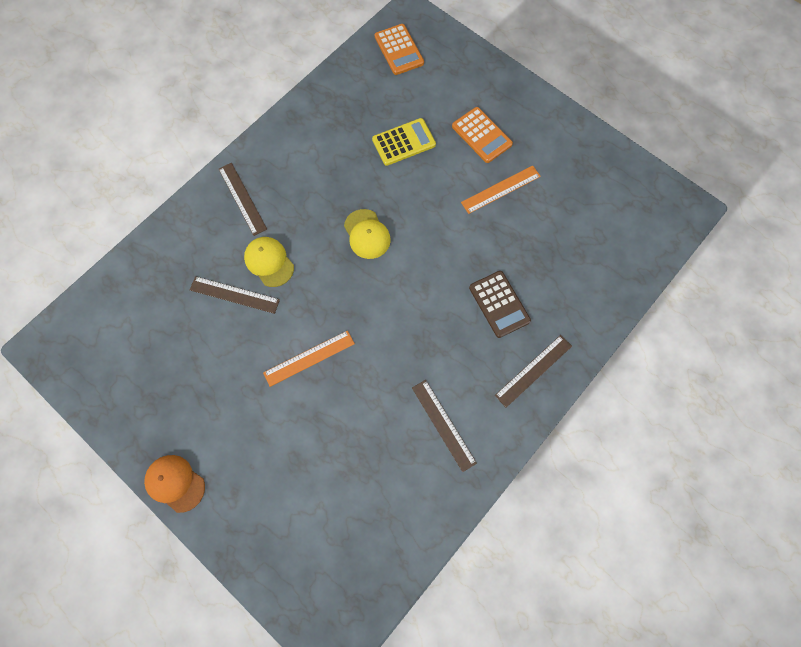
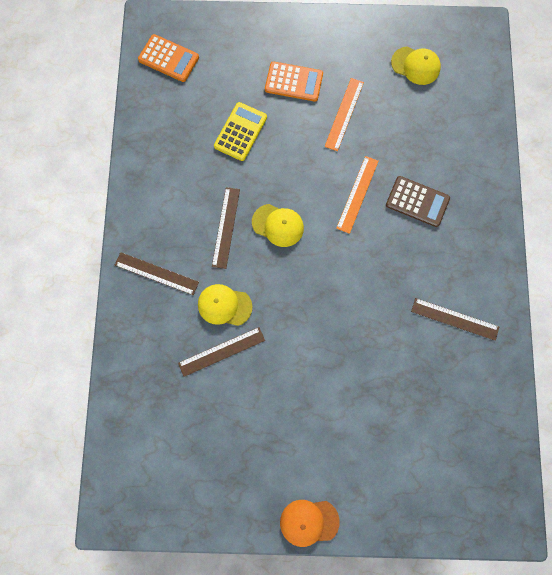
camera: 40 degrees left, 5 degrees up
(309, 358) = (321, 351): orange ruler -> orange ruler (357, 194)
(533, 370) = (480, 230): brown ruler -> brown ruler (226, 227)
(598, 195) = (415, 66): none -> yellow cap

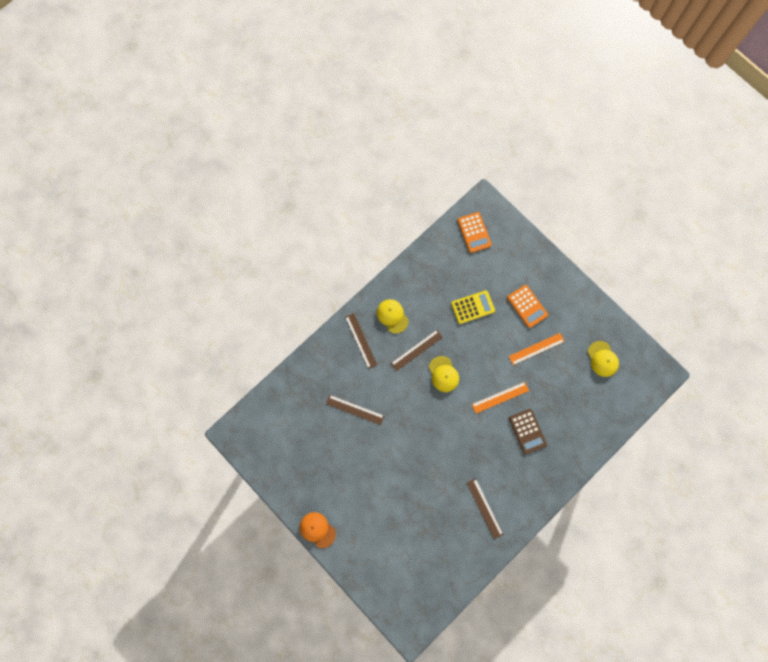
camera: 45 degrees right, 0 degrees up
(224, 305) = (378, 388): yellow cap -> yellow cap (392, 316)

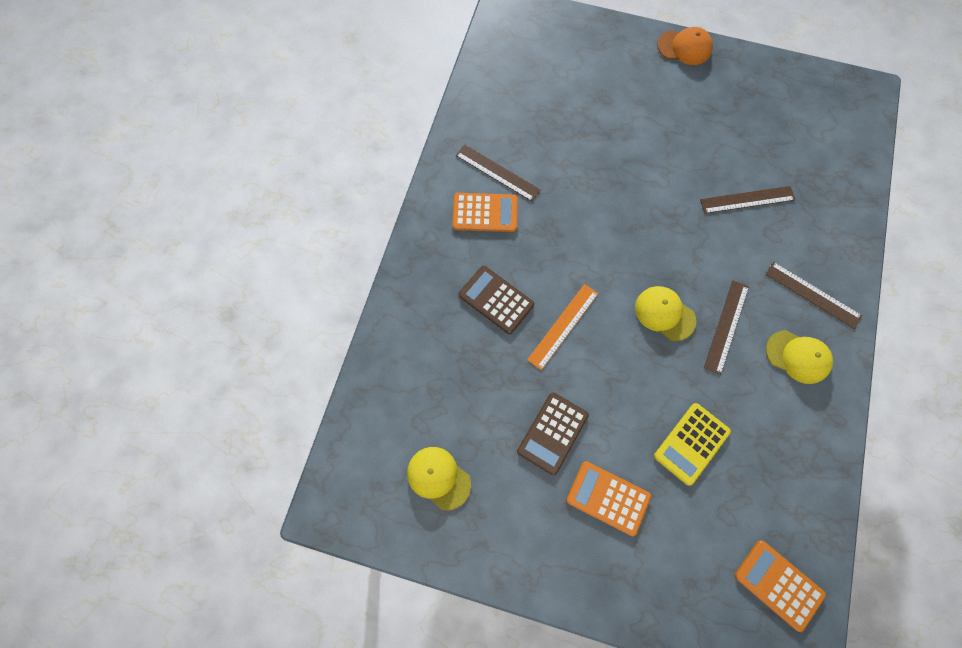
camera: 150 degrees right, 5 degrees down
(506, 486) = (485, 213): none -> orange calculator
(536, 348) = (552, 433): orange ruler -> brown calculator

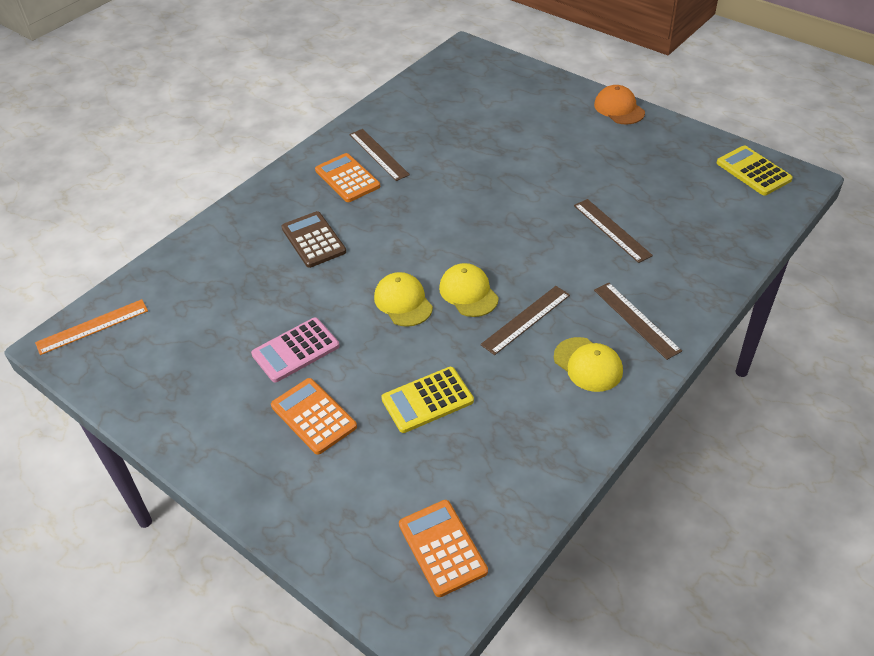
camera: 25 degrees right, 25 degrees down
(438, 477) = (168, 351): yellow cap -> yellow cap (403, 302)
(485, 213) = (347, 178): orange calculator -> orange calculator turned 150 degrees counterclockwise
(552, 433) = (295, 350): brown calculator -> pink calculator
(563, 326) = (362, 275): orange ruler -> orange ruler (92, 326)
(684, 47) = (619, 108): orange cap -> orange cap turned 150 degrees counterclockwise
(747, 199) = (612, 230): brown ruler -> brown ruler turned 45 degrees clockwise
(829, 92) = (753, 171): none -> yellow calculator

